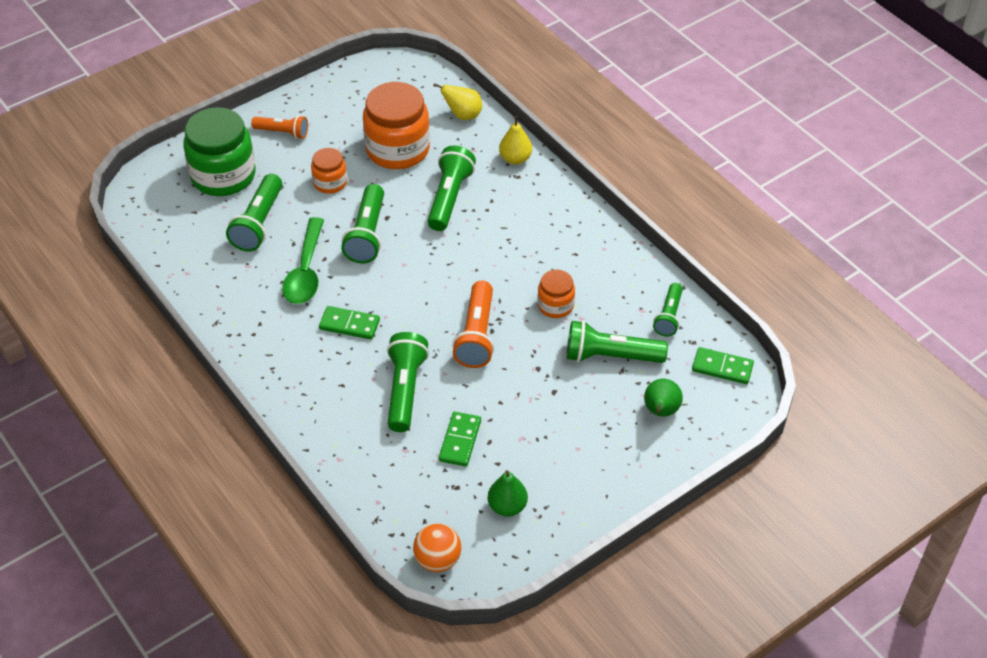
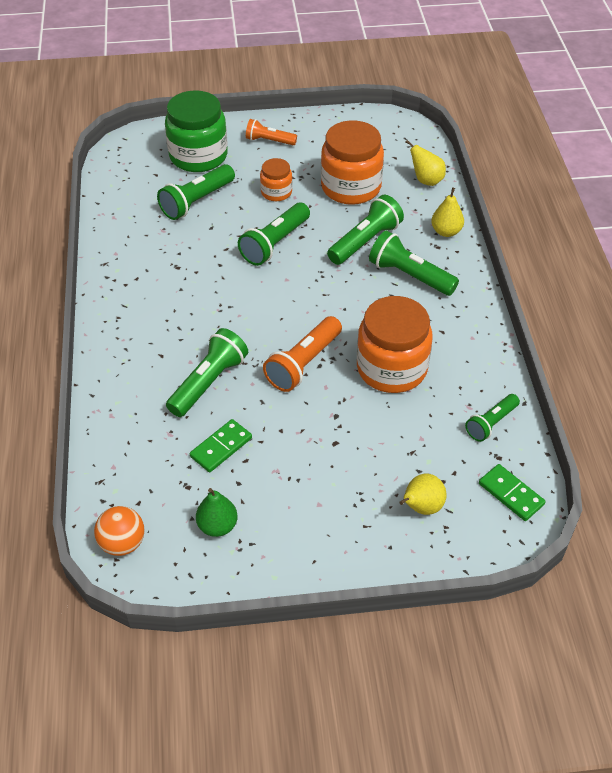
camera: 30 degrees right, 0 degrees up
(283, 132) = (269, 141): orange flashlight -> orange flashlight turned 150 degrees clockwise
(305, 271) = (203, 253): green spoon -> none
(349, 324) = (205, 309): green domino -> none
(555, 305) = (391, 368): orange jar -> orange jar, size x1.93
(610, 356) = (409, 435): green flashlight -> green flashlight (409, 276)
(660, 411) = (421, 507): green pear -> yellow pear

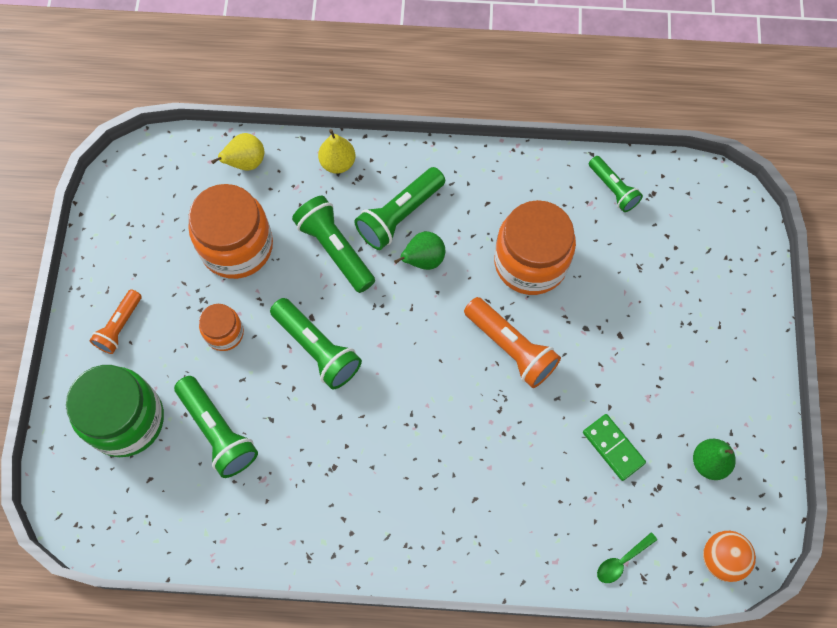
camera: 80 degrees left, 20 degrees up
(115, 463) = (622, 561): none -> green spoon
(208, 382) = (523, 450): green flashlight -> none
(372, 296) = (423, 260): none -> green pear
(421, 507) = (703, 273): yellow pear -> none
(511, 494) = (695, 194): green domino -> none

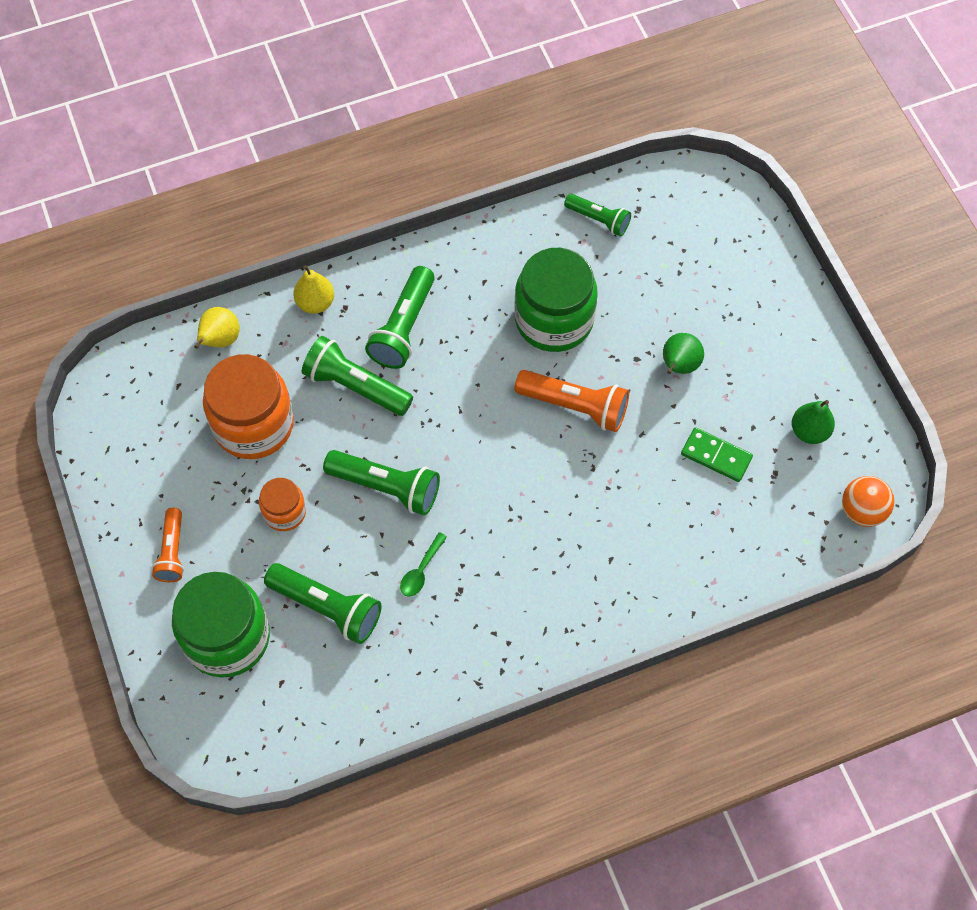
camera: 25 degrees left, 5 degrees down
(423, 260) = (448, 360): green pear -> green pear (679, 366)
(530, 262) = (554, 320): orange jar -> green jar
(622, 561) = (774, 553): green spoon -> green spoon (421, 570)

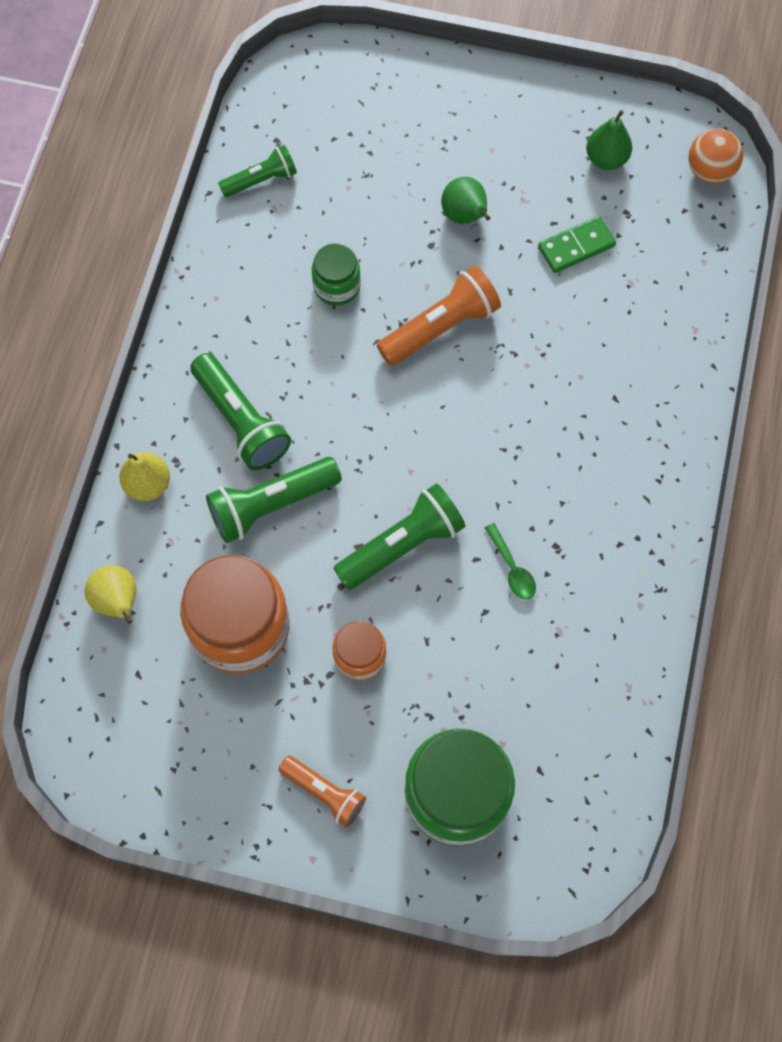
camera: 55 degrees left, 5 degrees up
(327, 607) = (490, 678): green flashlight -> none
(554, 320) = (337, 286): green jar -> green jar, size x0.52

